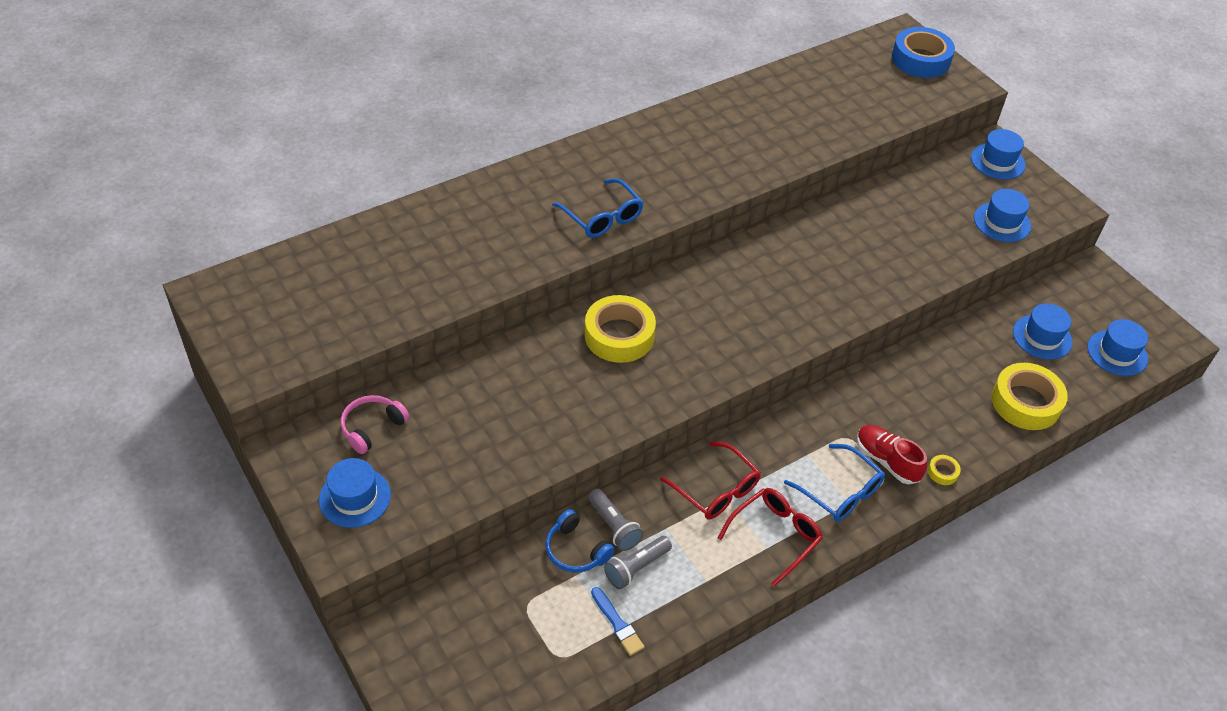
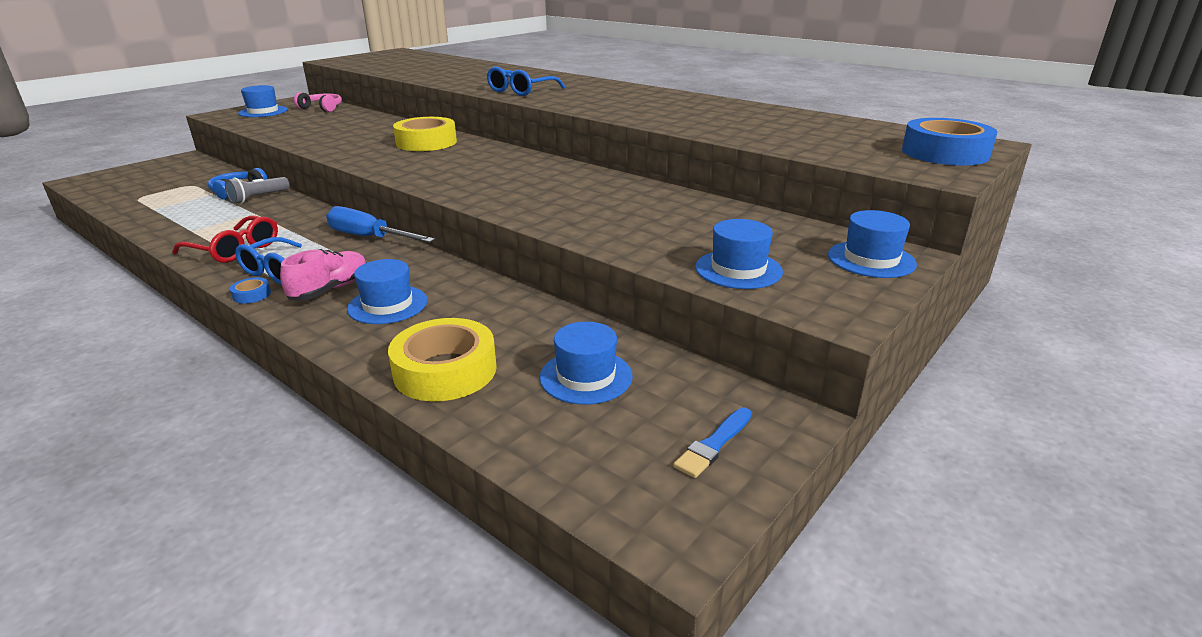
camera: 75 degrees right, 20 degrees down
(617, 623) = (160, 209): blue brush -> blue brush (713, 444)
(636, 568) = (214, 208): grey flashlight -> none
(716, 490) = (293, 224): red glasses -> none
(775, 429) = (369, 237): none -> blue screwdriver
(885, 515) = (252, 295): none -> blue tape
(887, 461) = (330, 289): red shoe -> pink shoe
(942, 472) = (313, 321): yellow tape -> none
(1117, 353) = (592, 454): blue hat -> blue hat (388, 305)

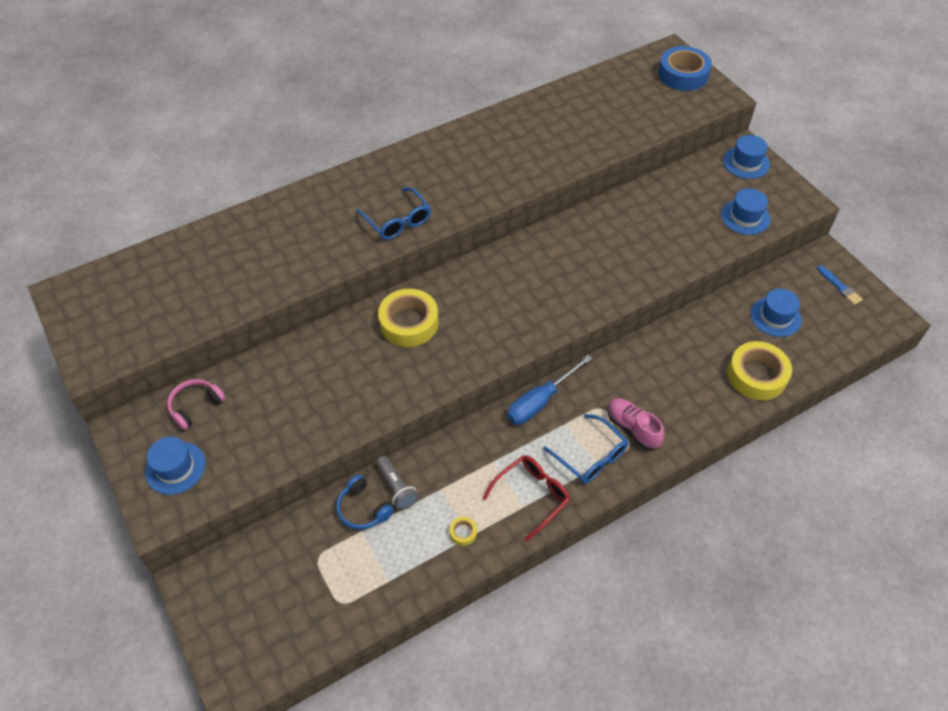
camera: 70 degrees left, 25 degrees up
(196, 227) = (463, 532): none -> yellow tape
(252, 295) = (627, 477): blue tape -> none
(388, 305) = (667, 396): blue hat -> none

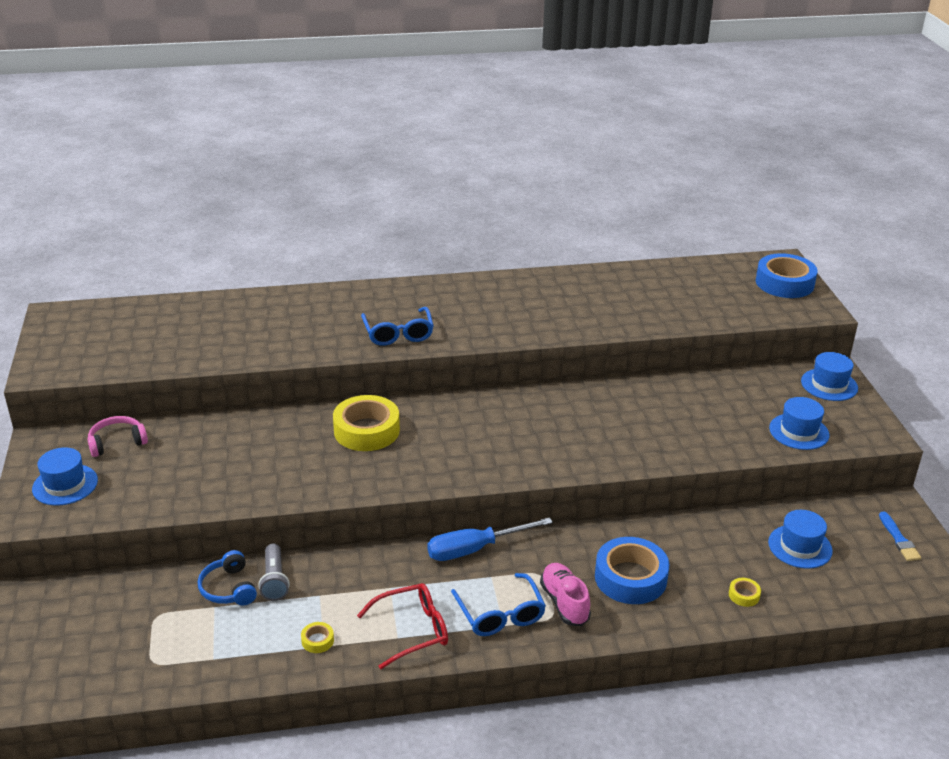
camera: 20 degrees right, 20 degrees down
(669, 388) = (630, 578): none -> blue tape
(757, 375) = (744, 595): yellow tape -> yellow tape, size x0.42

